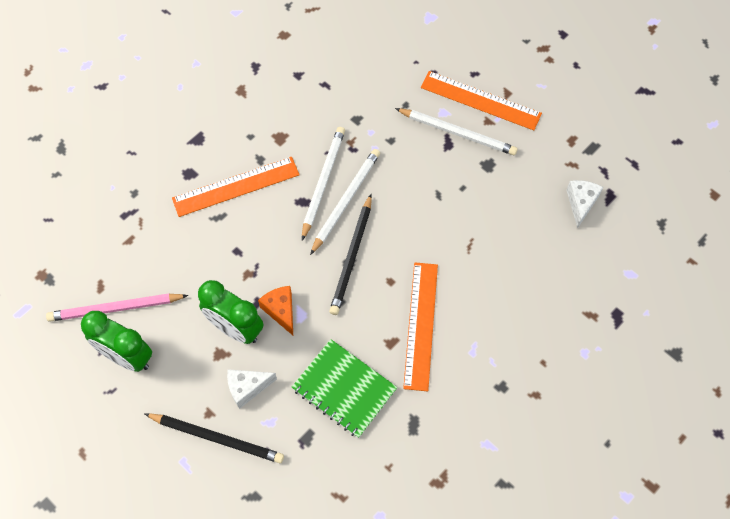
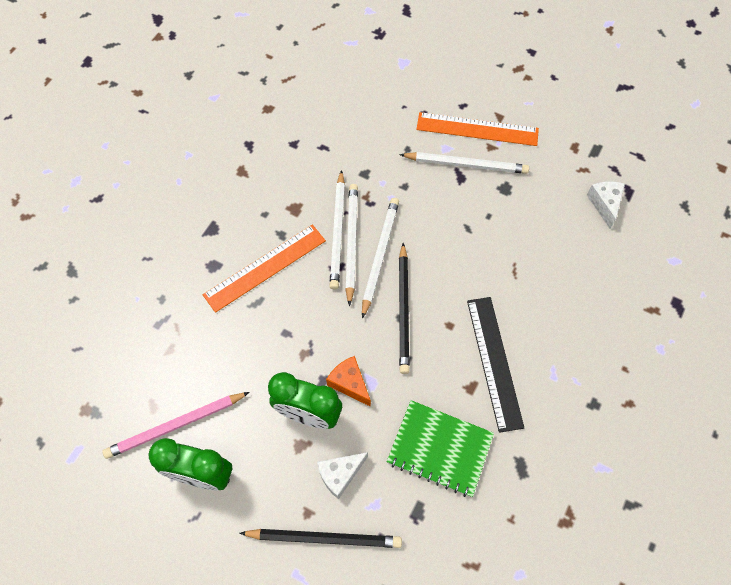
camera: 15 degrees left, 0 degrees up
(313, 169) = (338, 232): none -> white pencil
(421, 325) = (494, 362): orange ruler -> black ruler

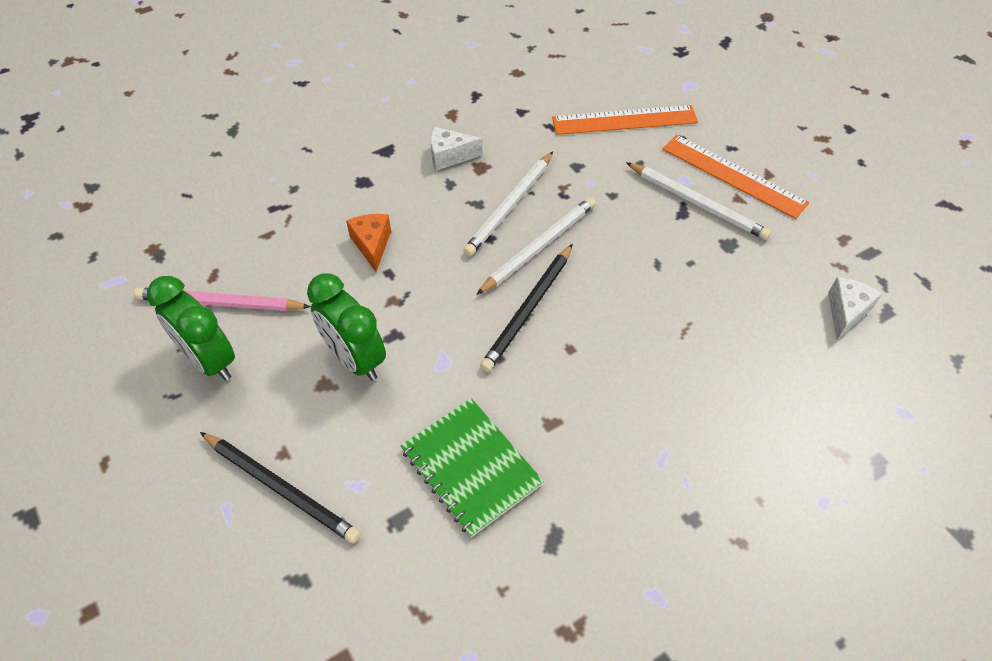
camera: 30 degrees right, 10 degrees down
(265, 267) = (412, 205): orange ruler -> orange ruler (624, 120)
(340, 474) = (344, 434): white cheese -> white cheese (449, 156)
(349, 383) = (419, 351): orange cheese -> orange cheese (372, 245)
(351, 242) = (517, 221): white pencil -> none
(494, 362) = (597, 411): black ruler -> none

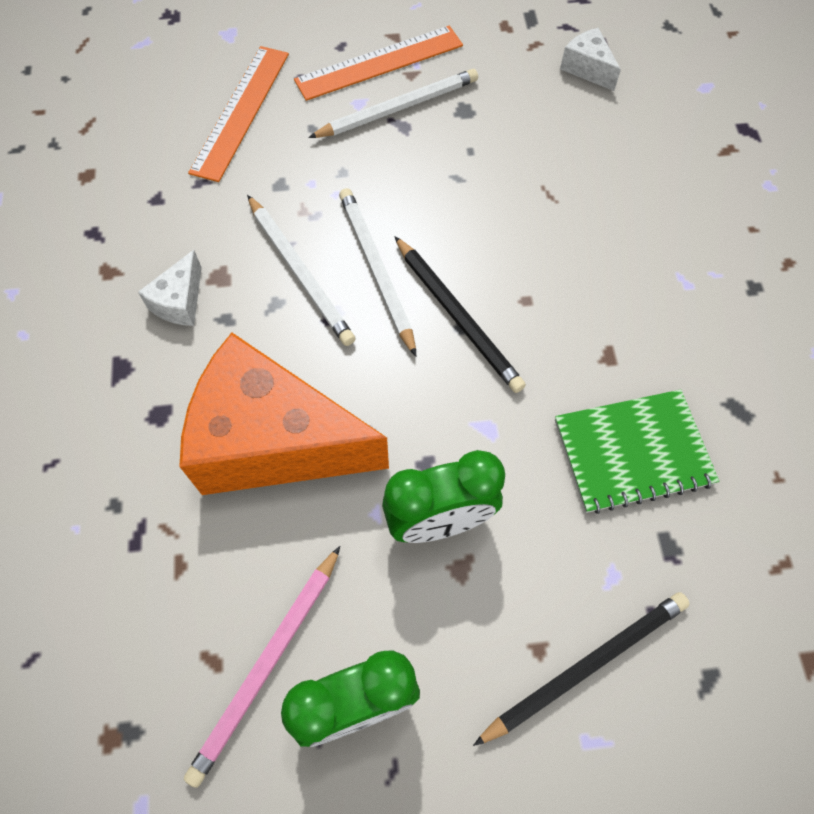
camera: 65 degrees left, 10 degrees up
(372, 245) = (274, 441): orange cheese -> orange cheese, size x2.44

